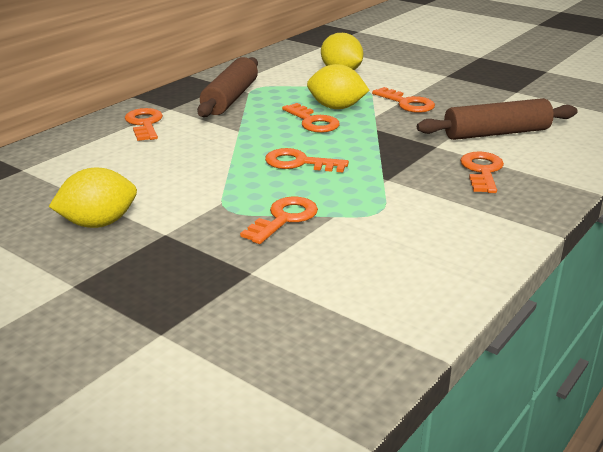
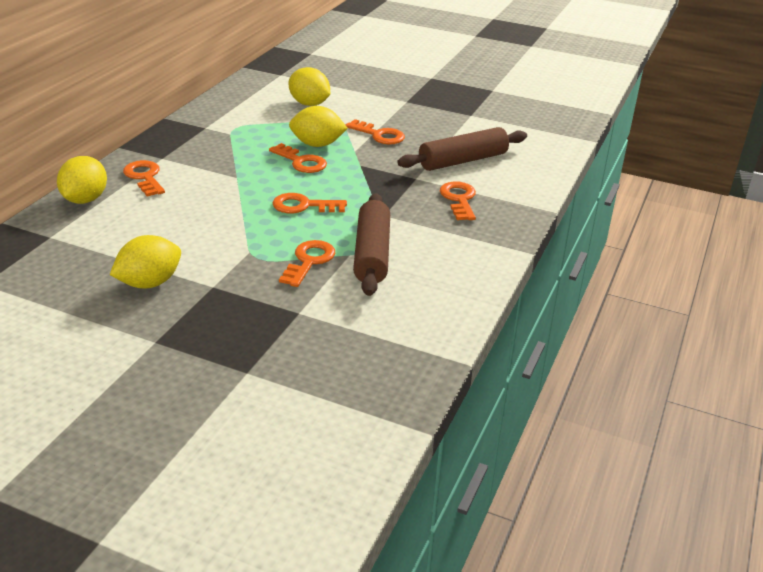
camera: 15 degrees left, 5 degrees up
(75, 139) = (85, 199): none -> yellow lemon
(230, 98) = (215, 142): brown rolling pin -> brown rolling pin (372, 254)

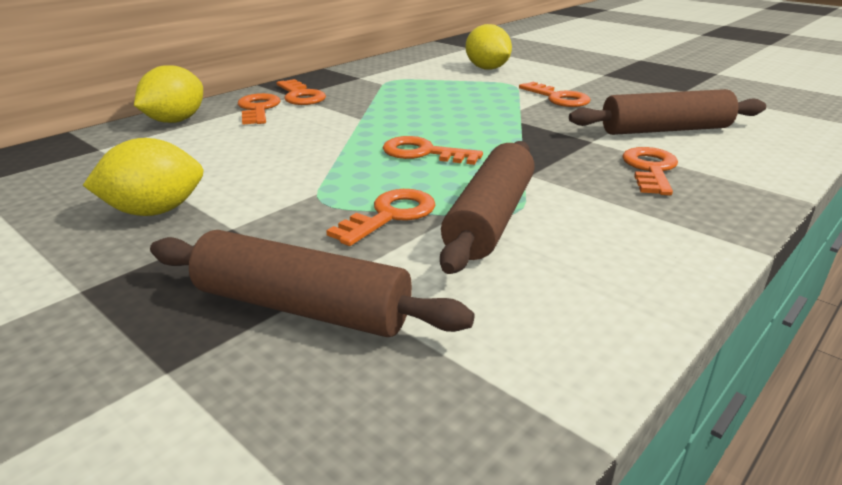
camera: 20 degrees right, 5 degrees down
(293, 328) = (302, 307): none -> brown rolling pin
(301, 162) = (447, 112): orange key -> orange key (300, 96)
(317, 144) = (477, 100): yellow lemon -> none

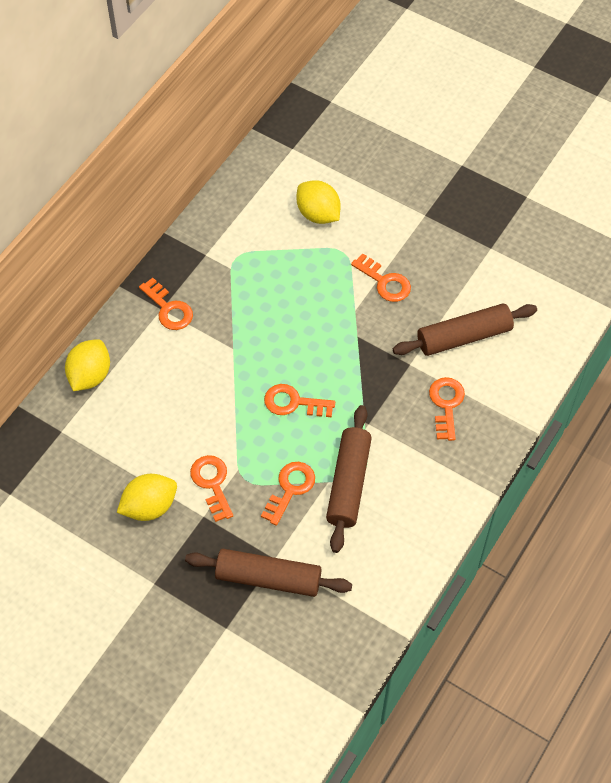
camera: 10 degrees left, 30 degrees up
(258, 109) = (145, 342): orange key -> orange key (212, 483)

